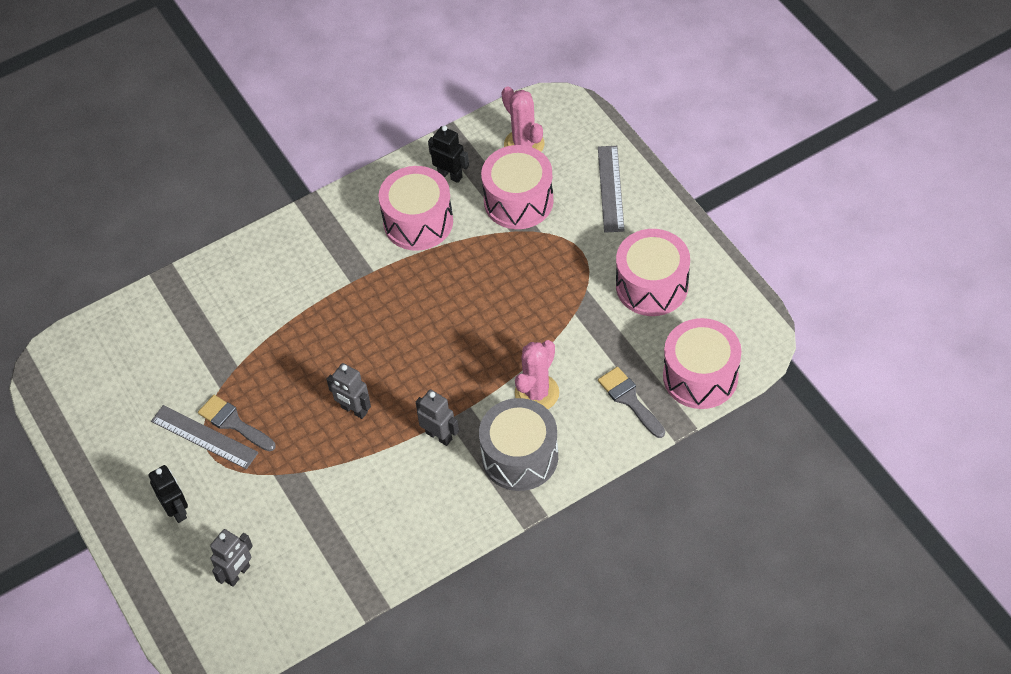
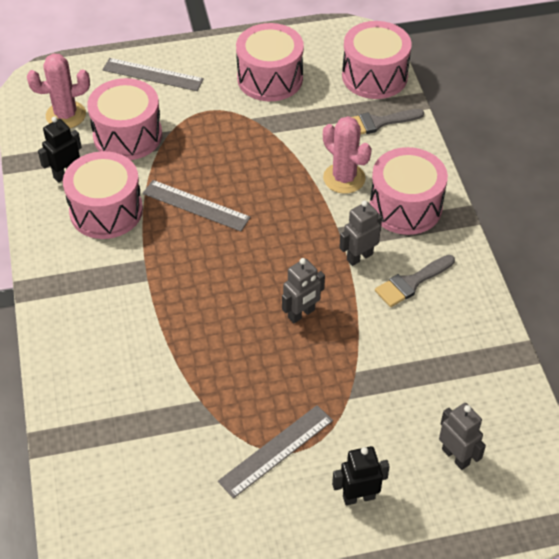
camera: 75 degrees left, 5 degrees down
(233, 423) = (270, 419): grey brush -> grey brush (411, 283)
(452, 286) = (196, 205): none -> grey ruler
(520, 456) = (405, 207): grey drum -> pink drum

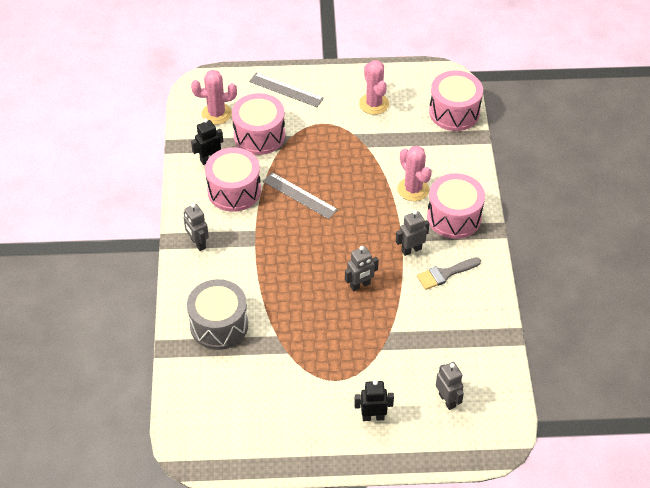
camera: 10 degrees right, 0 degrees up
(67, 288) = (198, 243): none -> grey robot
(116, 397) = (219, 325): none -> grey drum
(270, 78) = (374, 104): pink drum -> pink cactus
(276, 451) = (323, 377): grey ruler -> none
(378, 123) = (448, 149): grey brush -> none

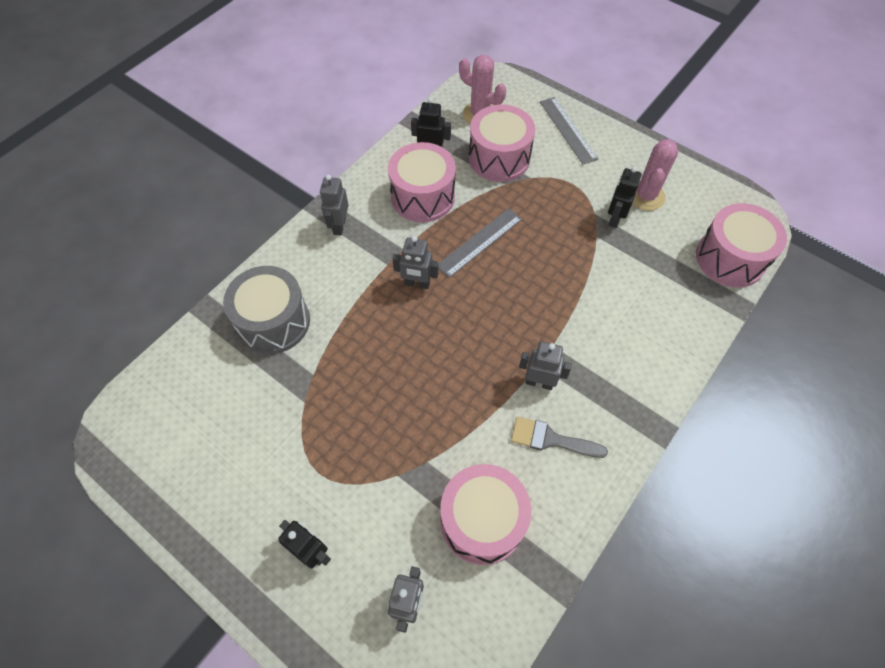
camera: 40 degrees right, 10 degrees up
(300, 195) = (480, 242): grey ruler -> grey ruler turned 60 degrees clockwise
(360, 285) = (447, 383): grey robot -> grey robot (417, 284)
(367, 129) = (614, 218): none -> black robot
(413, 189) = (604, 314): pink cactus -> none
(454, 217) = (622, 378): pink drum -> pink drum (482, 520)

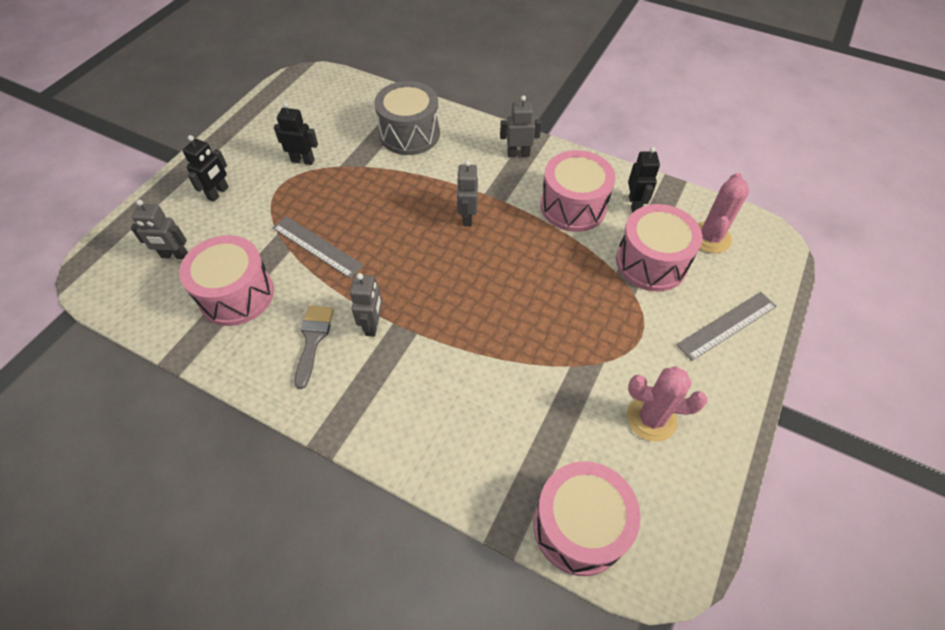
camera: 80 degrees right, 5 degrees down
(480, 242) = (529, 259): grey ruler -> grey ruler (317, 246)
(614, 218) = (603, 384): black robot -> black robot (303, 160)

